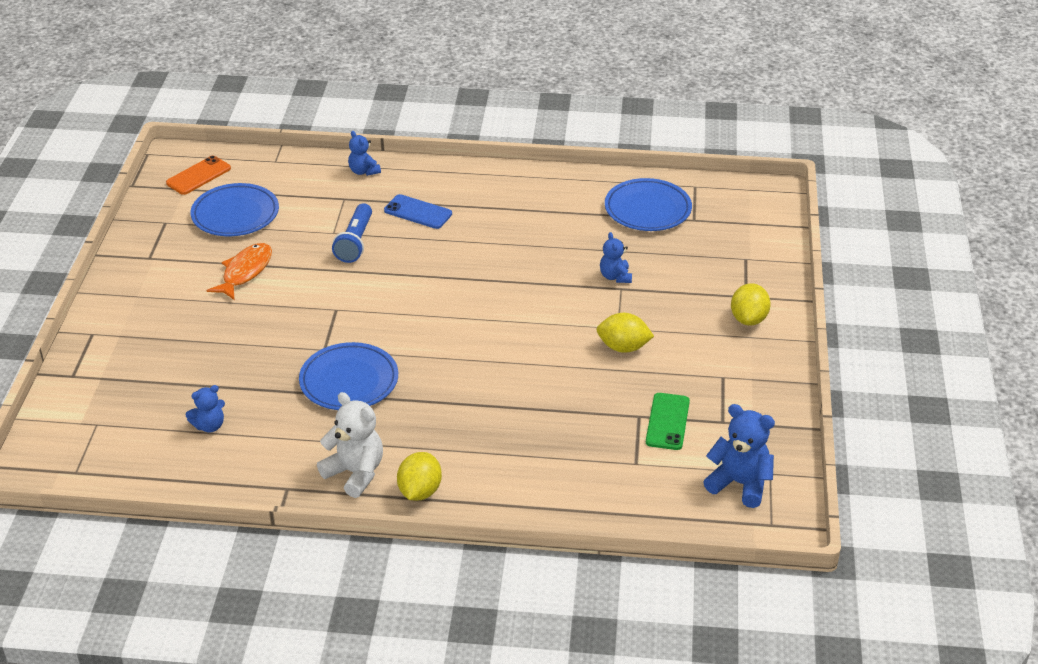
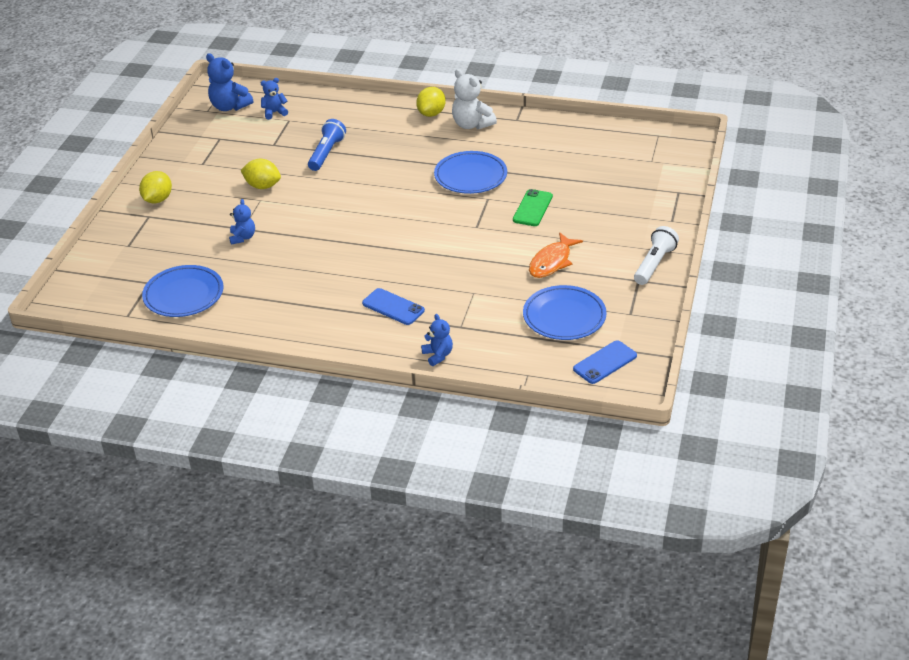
camera: 170 degrees left, 0 degrees up
(127, 277) = (654, 264): none -> white flashlight
(198, 176) = (605, 362): orange phone -> blue phone
(209, 426) = (571, 155): blue teddy bear -> blue teddy bear (274, 113)
(355, 242) = (454, 282): blue flashlight -> blue flashlight (326, 153)
(667, 421) = (256, 140): green phone -> green phone (532, 208)

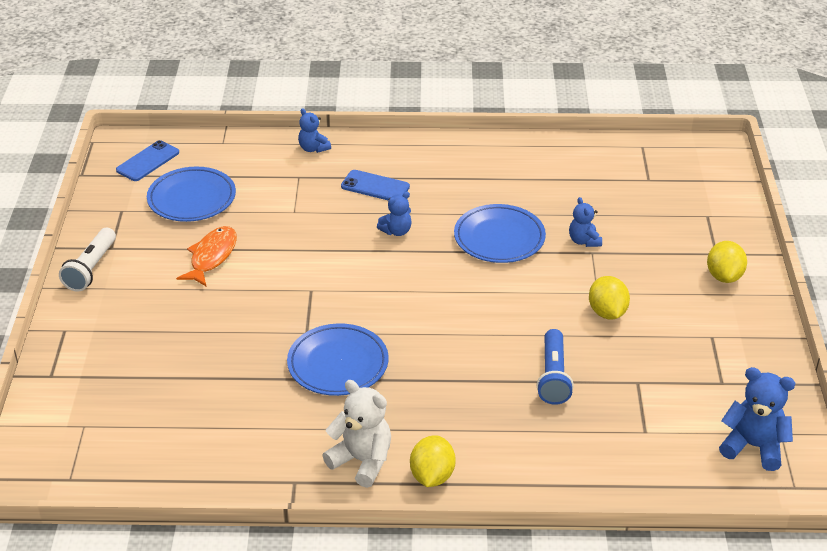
camera: 165 degrees right, 0 degrees up
(183, 295) = (601, 172): blue plate -> blue plate (499, 238)
(262, 186) = (607, 312): yellow lemon -> yellow lemon turned 75 degrees clockwise
(274, 113) = (676, 443): blue teddy bear -> blue teddy bear (396, 231)
(532, 208) = (245, 325): green phone -> none

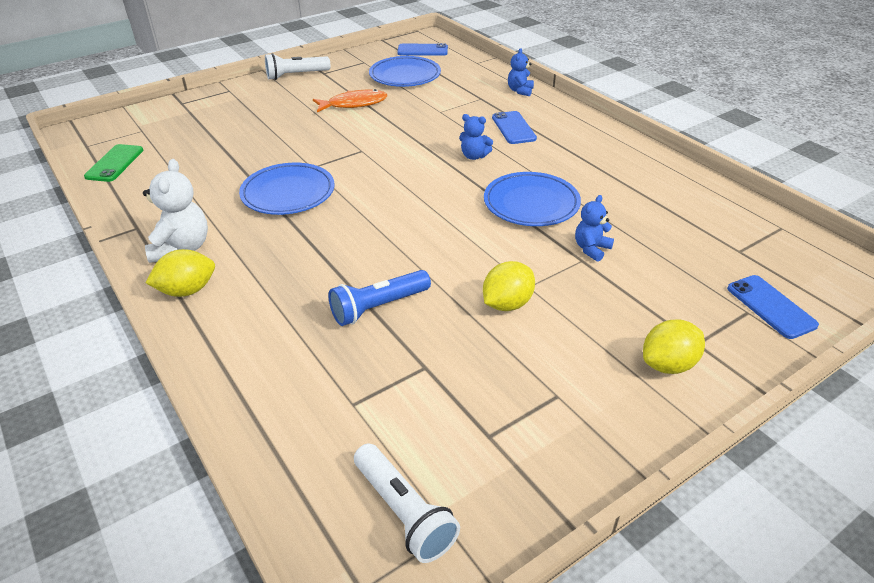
camera: 55 degrees right, 0 degrees up
(141, 466) = (114, 163): none -> green phone
(711, 204) = (771, 307): none -> blue phone
(753, 446) = (404, 512): blue teddy bear -> white flashlight

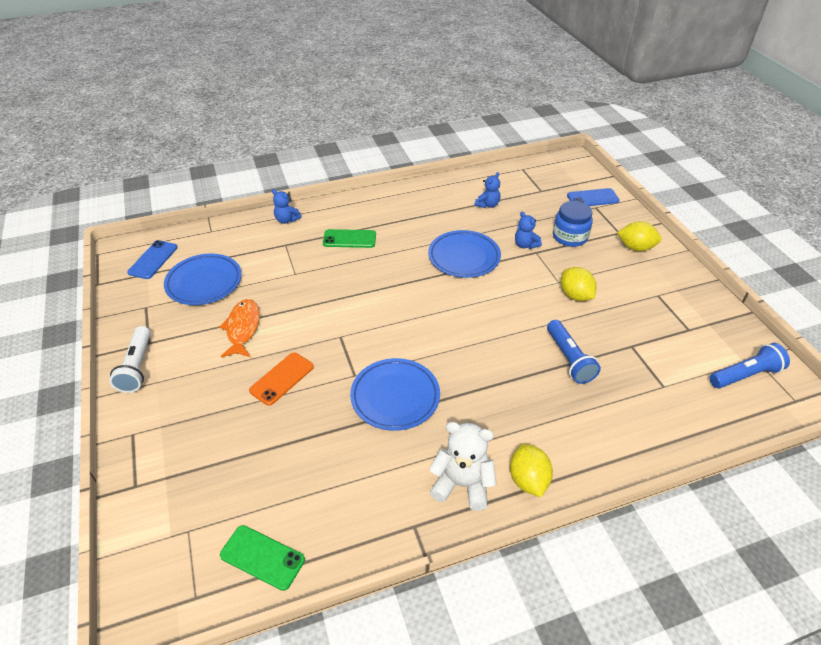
camera: 75 degrees left, 5 degrees up
(298, 133) = (282, 378): none -> orange phone
(404, 512) = (745, 375): white flashlight -> blue flashlight
(474, 156) = (384, 270): blue teddy bear -> blue teddy bear (487, 205)
(513, 128) = (349, 239): blue phone -> green phone
(642, 289) = (570, 237): none -> blue jar
(668, 364) = (635, 247): yellow lemon -> yellow lemon turned 60 degrees counterclockwise

